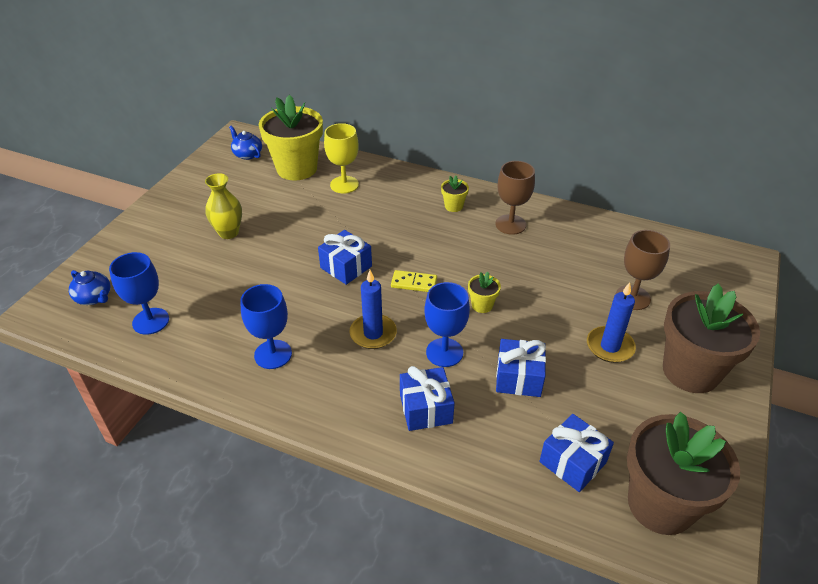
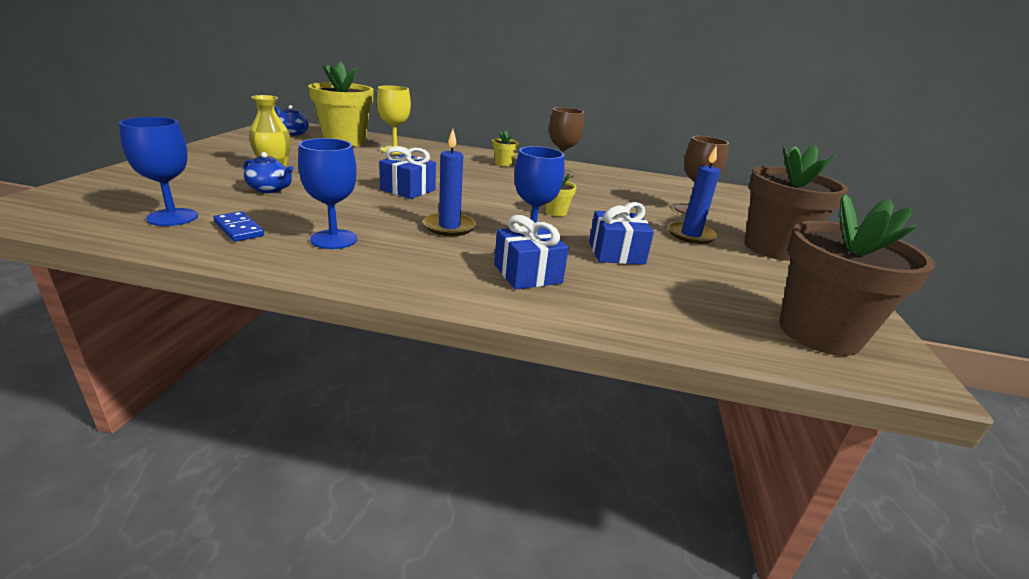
camera: 15 degrees left, 15 degrees down
(94, 297) = (96, 201): blue teapot -> blue teapot (270, 189)
(200, 339) = (239, 229): none -> blue domino
(414, 283) = (482, 199): yellow domino -> none
(572, 462) = (707, 306): blue gift -> none

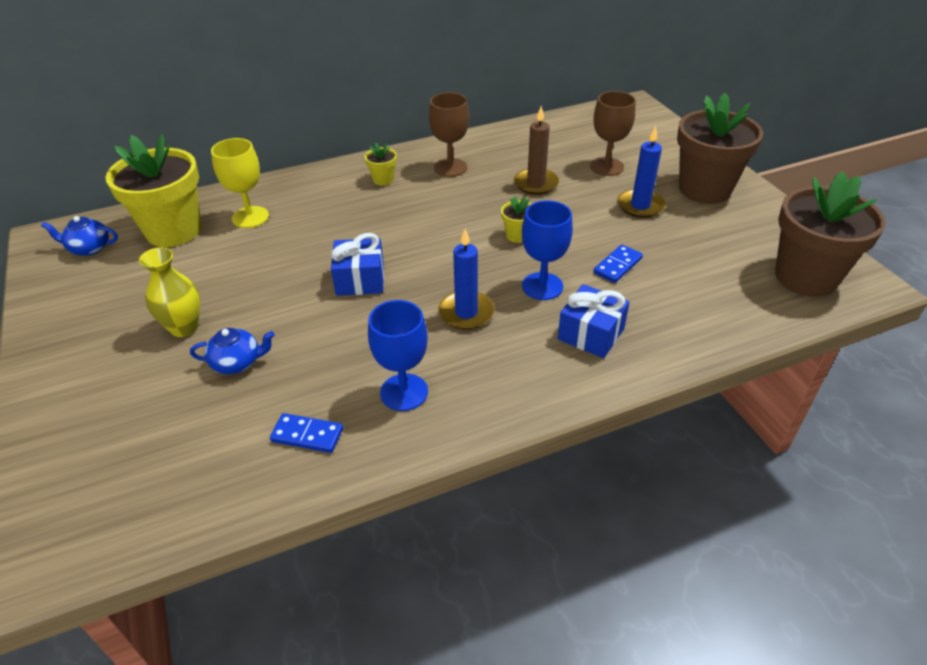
camera: 30 degrees left, 15 degrees up
(172, 217) = (221, 462): blue goblet -> none
(614, 198) = (536, 184): none -> brown candle
(616, 253) = (617, 266): blue gift -> blue domino

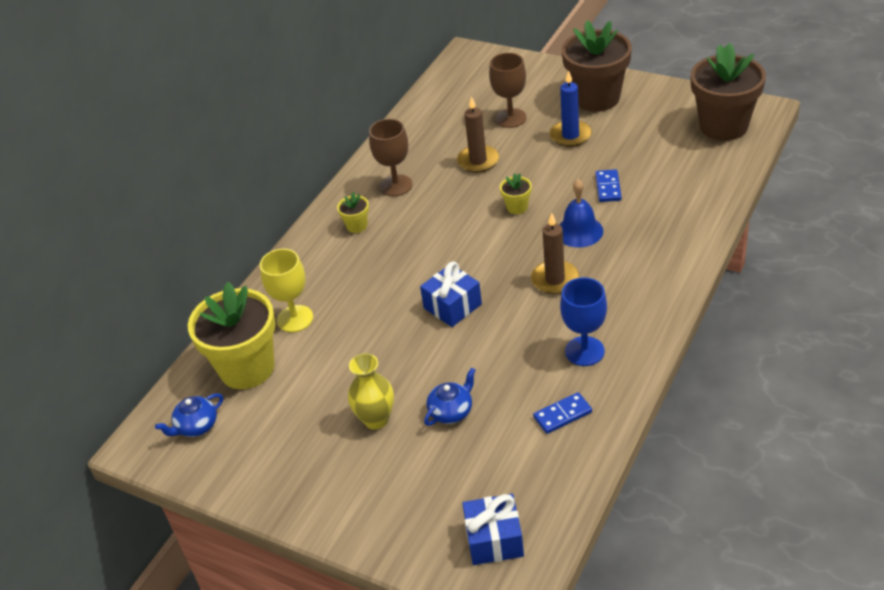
camera: 35 degrees left, 0 degrees up
(466, 313) = (555, 279): blue candle -> brown candle
(542, 286) = (579, 231): blue goblet -> blue bell
(591, 334) = (647, 242): blue gift -> blue gift (494, 540)

